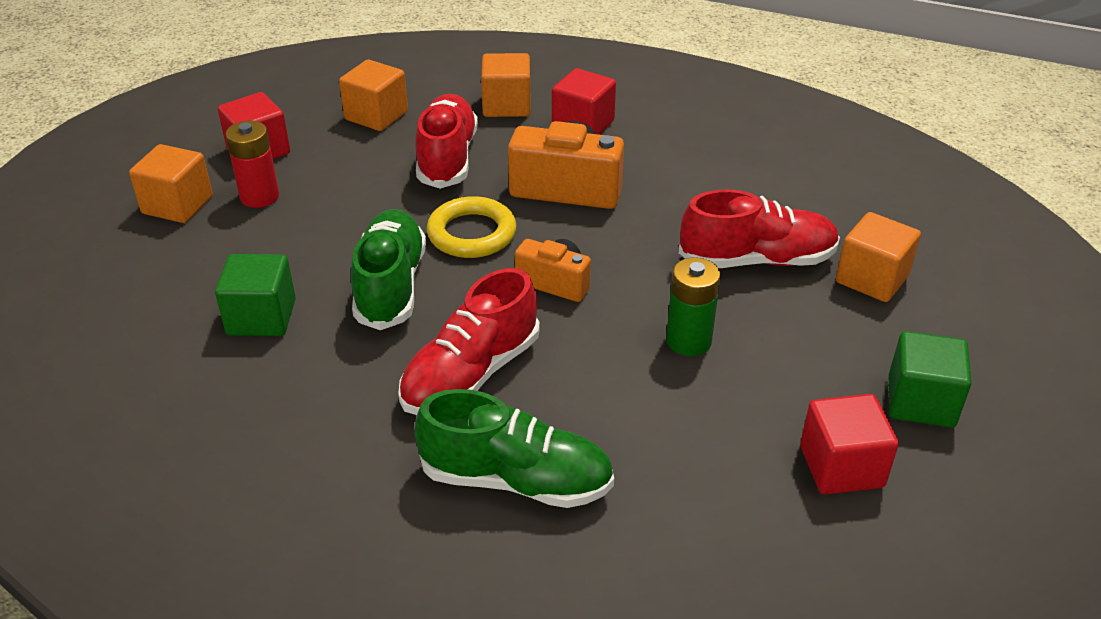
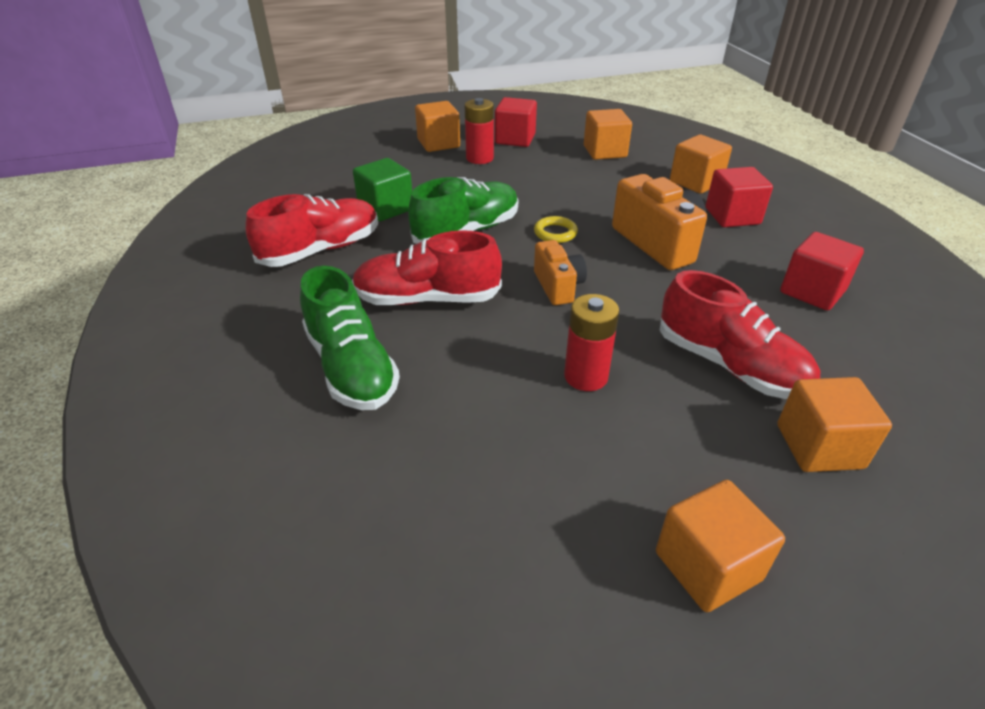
camera: 50 degrees right, 0 degrees up
(447, 158) = (609, 190): red shoe -> red shoe (321, 250)
(472, 233) = (555, 233): yellow ring -> yellow ring, size x0.60
(688, 341) = (586, 376): green battery -> red battery
(841, 466) = (553, 545): red cube -> red cube (812, 291)
(921, 402) = (707, 566): green cube -> orange cube

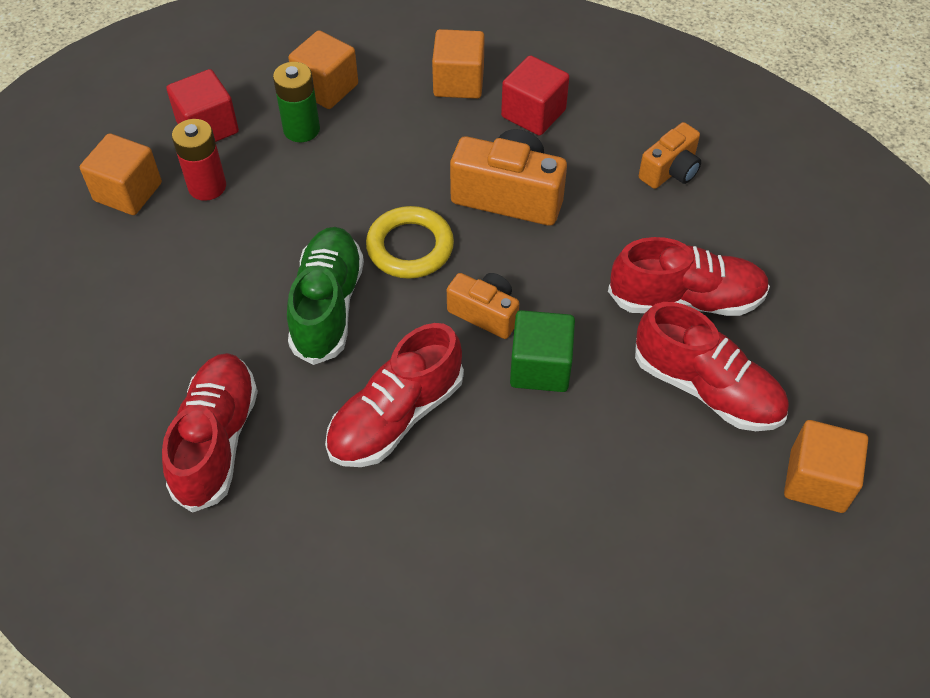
camera: 45 degrees left, 15 degrees up
(351, 367) = (427, 538): green shoe -> none
(386, 208) = (204, 335): green cube -> green cube (540, 367)
(555, 233) = (410, 247): yellow ring -> yellow ring, size x1.67
(565, 160) = (301, 129): none -> green battery
(586, 376) = (605, 393): red battery -> none
(677, 428) = (706, 388): none -> red shoe
(812, 291) = (670, 171): red cube -> orange camera
(819, 446) = (795, 331): orange cube -> none

